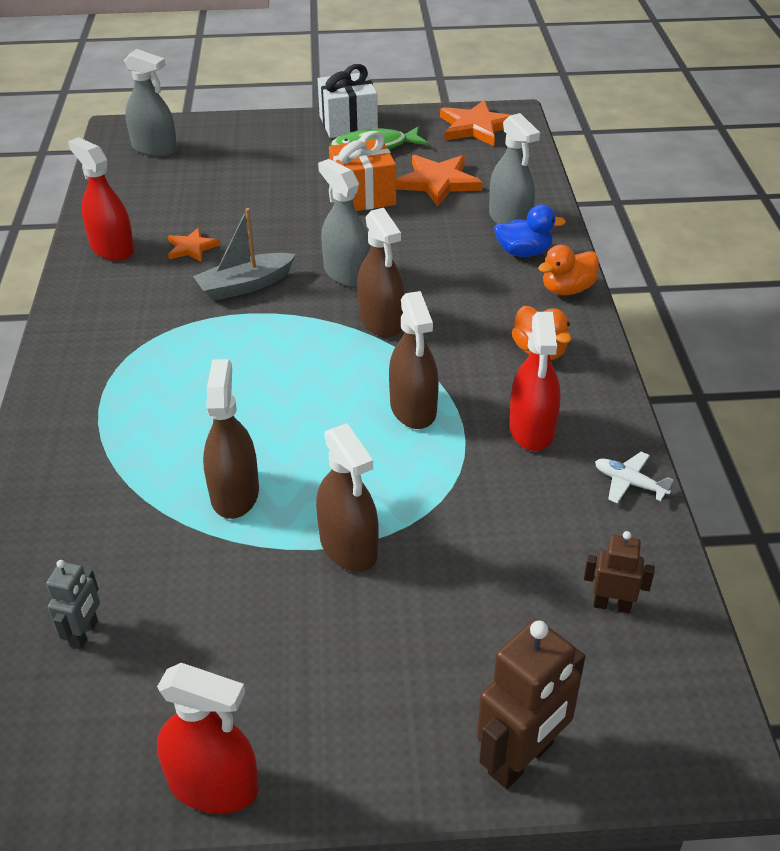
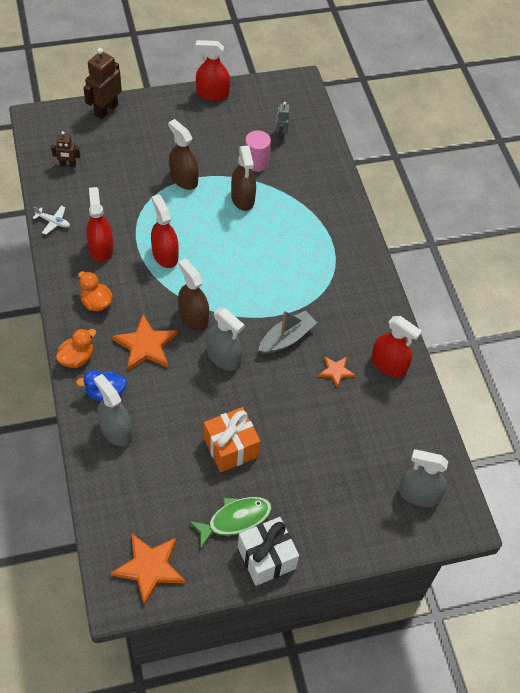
camera: 165 degrees right, 15 degrees up
(174, 569) = (256, 162): none -> pink cylinder
(413, 408) = (165, 255): brown spray bottle -> red spray bottle
(437, 182) = (175, 473): orange star -> orange star (145, 345)

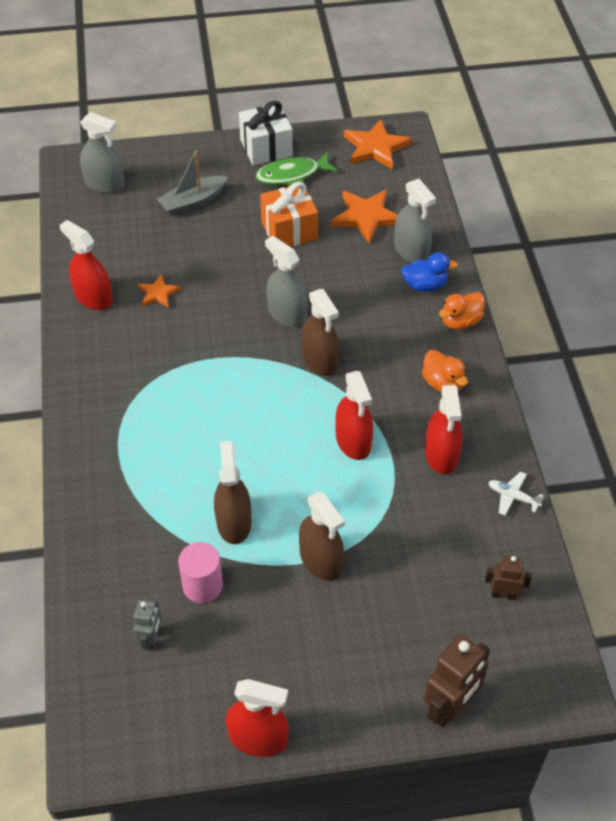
camera: 170 degrees left, 5 degrees down
(145, 345) = (379, 331): orange star -> orange star (366, 217)
(286, 338) = (208, 331): grey boat -> grey boat (193, 202)

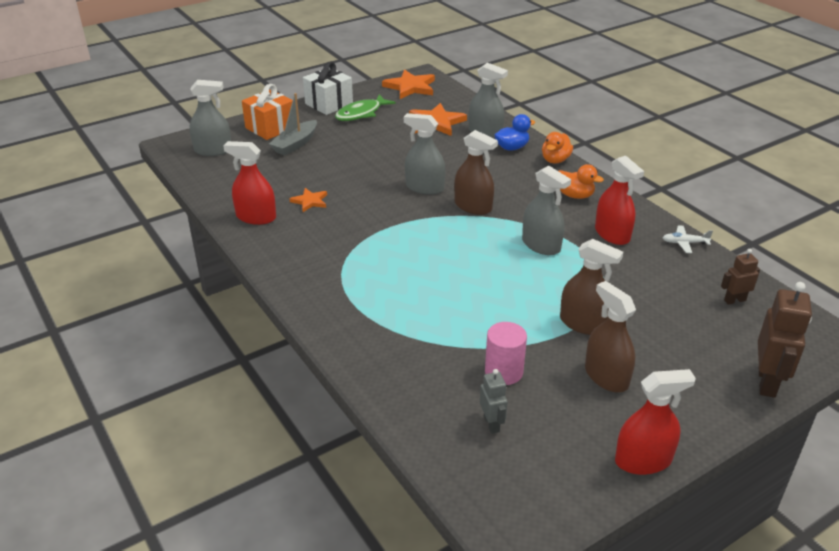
camera: 25 degrees left, 15 degrees down
(234, 522) = (493, 322): brown spray bottle -> brown spray bottle (606, 376)
(289, 230) = (385, 142): orange gift -> orange gift (270, 128)
(353, 441) = (541, 245): red spray bottle -> grey spray bottle

